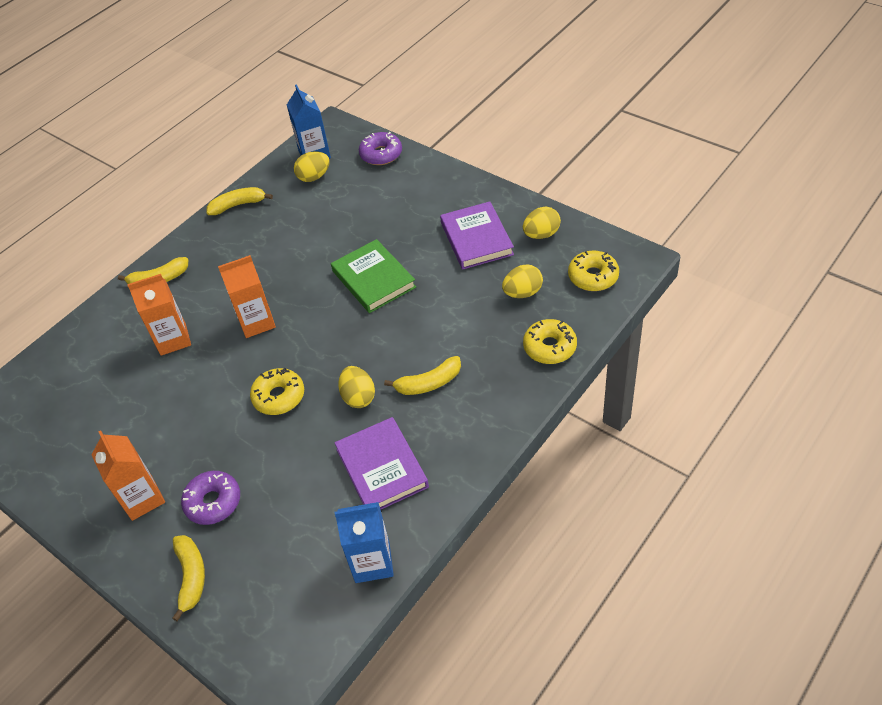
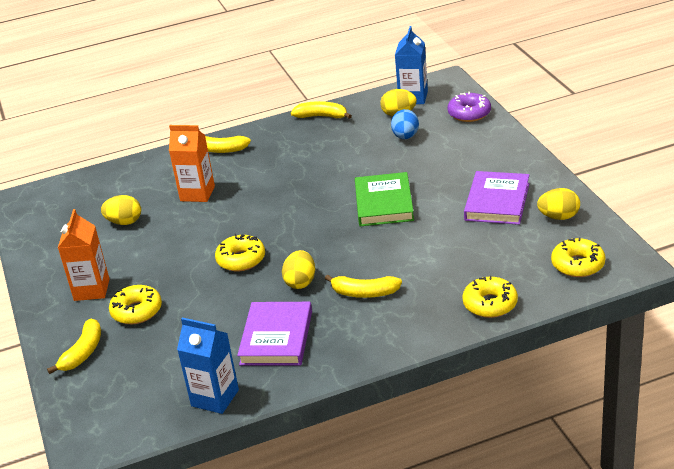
camera: 30 degrees right, 15 degrees down
(213, 502) = (137, 311): purple donut -> yellow donut
(257, 322) = (267, 203): orange carton -> none
(339, 199) = (405, 137): none -> blue egg
(522, 293) = (502, 255): yellow egg -> yellow egg (124, 222)

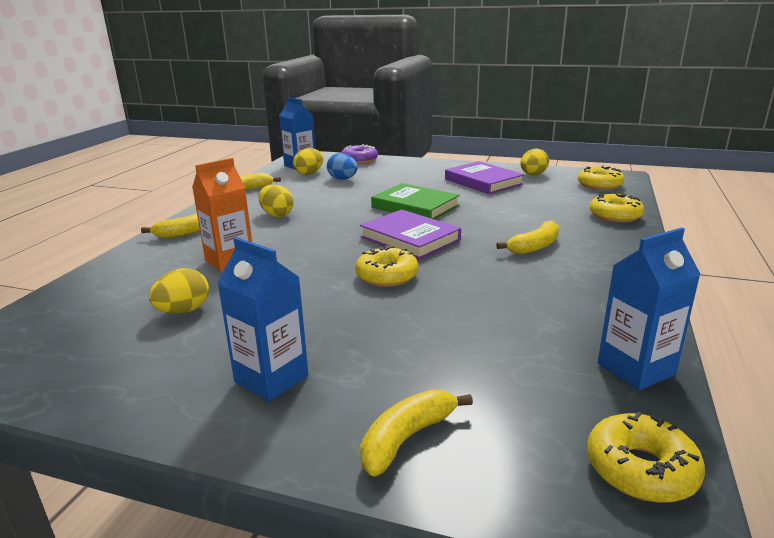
camera: 55 degrees left, 10 degrees down
(83, 353) = (407, 438): yellow banana -> yellow banana turned 105 degrees counterclockwise
(92, 290) = (271, 379): orange carton -> blue carton
(137, 311) = (377, 362): yellow donut -> yellow donut (640, 469)
(276, 338) = (555, 300): purple book -> purple book (410, 238)
(300, 282) = (474, 263): yellow egg -> yellow egg (277, 215)

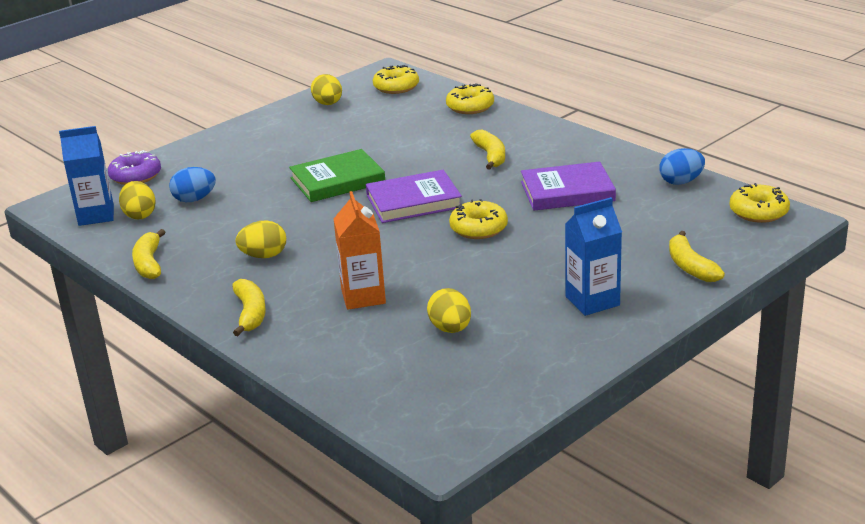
camera: 60 degrees left, 5 degrees up
(483, 182) = (313, 131): purple book -> purple book (567, 191)
(635, 369) = (681, 182): blue carton -> blue egg

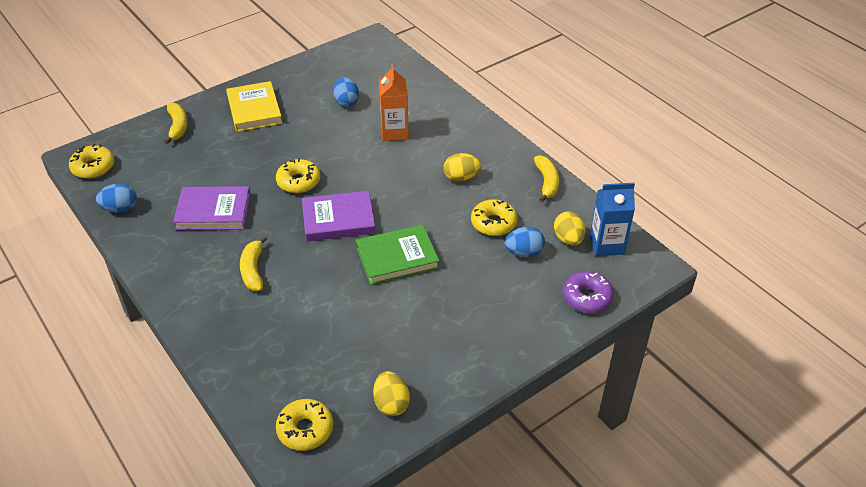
camera: 175 degrees left, 15 degrees up
(250, 314) = (469, 129): yellow banana -> none
(450, 329) = (346, 102): yellow egg -> blue egg
(470, 107) = (238, 364): yellow donut -> yellow donut (493, 223)
(592, 301) = (254, 110): blue carton -> yellow book

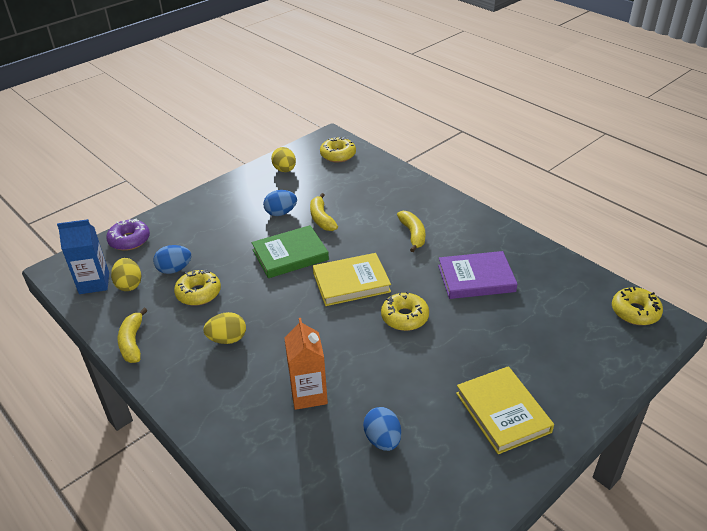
camera: 175 degrees right, 5 degrees down
(120, 208) = (568, 273): blue egg -> blue egg (281, 213)
(178, 126) = (583, 374): yellow banana -> yellow banana (321, 218)
(338, 219) = (351, 282): purple book -> yellow book

